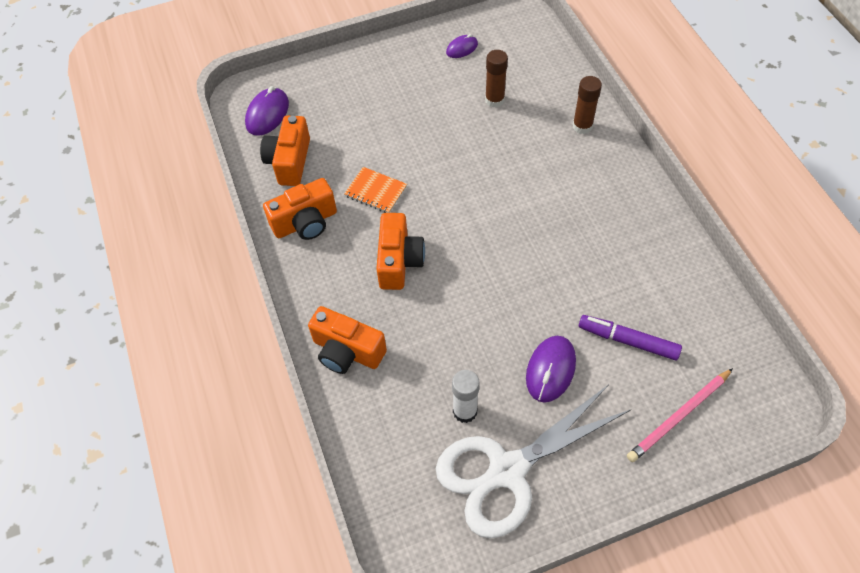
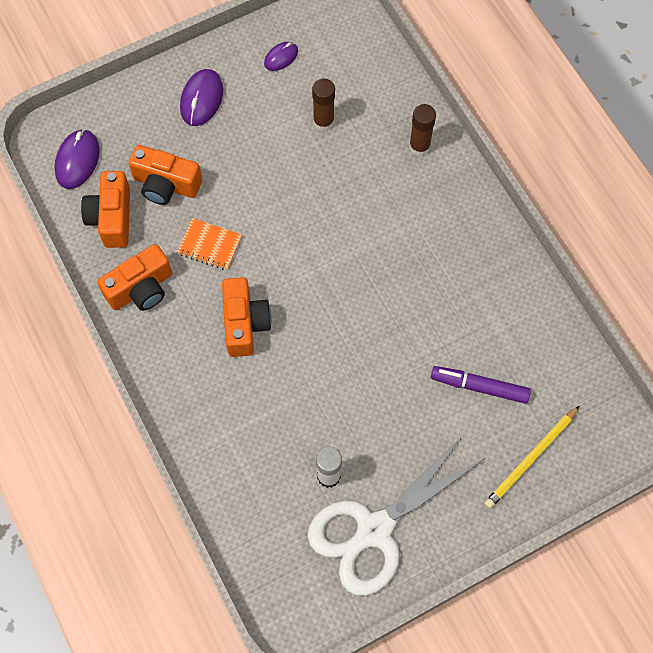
camera: 10 degrees left, 10 degrees up
(347, 351) = (206, 427): orange camera -> orange camera (166, 184)
(550, 370) = (407, 425): purple mouse -> purple mouse (201, 99)
(679, 416) = (531, 459): pink pencil -> yellow pencil

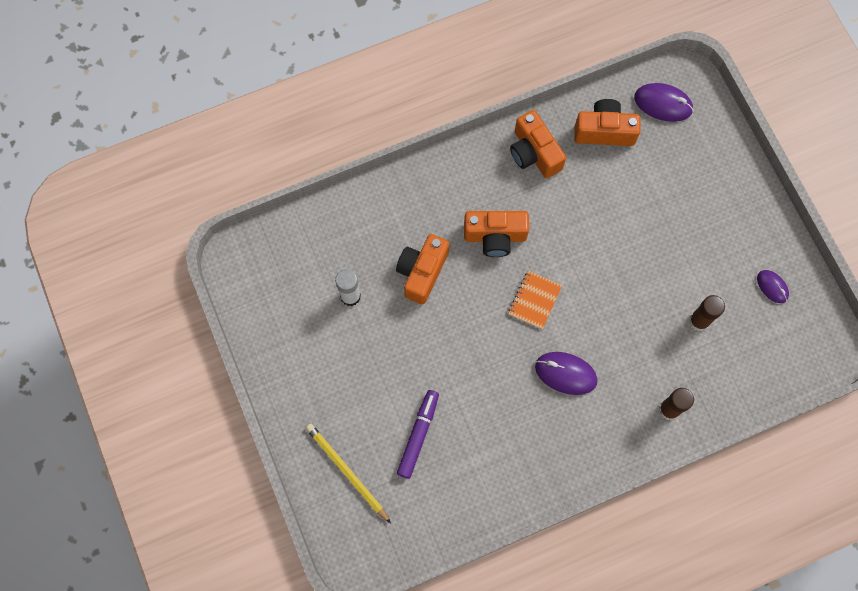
camera: 95 degrees right, 5 degrees up
(166, 184) = (635, 177): orange camera -> orange camera (422, 272)
(201, 99) = (725, 211): purple mouse -> purple mouse (565, 373)
(210, 245) = (573, 211): orange notebook -> orange notebook (534, 300)
(374, 530) = (299, 329): white scissors -> none

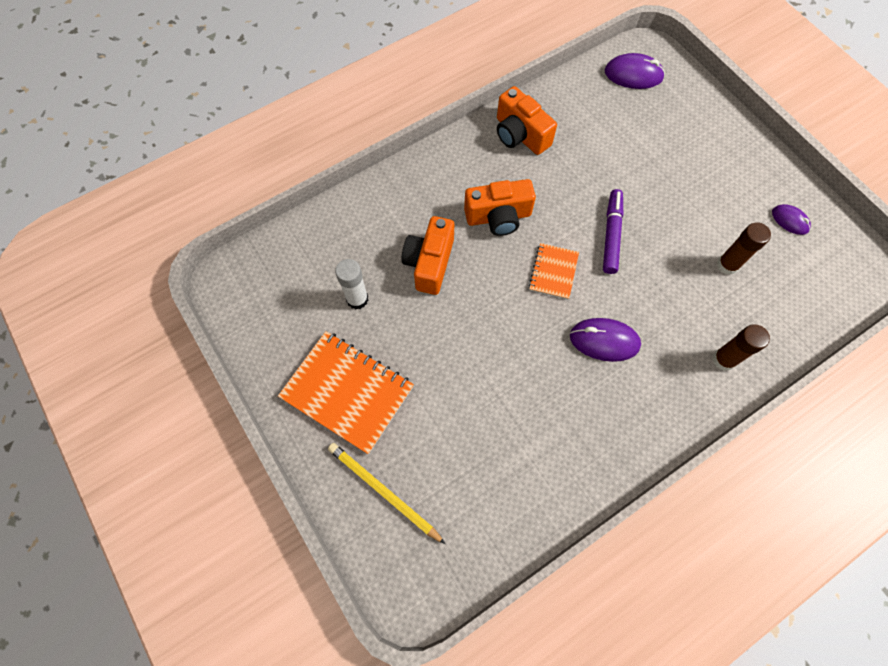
camera: 10 degrees left, 5 degrees down
(329, 381) = (347, 392): none -> orange notebook
(418, 435) = (458, 435): purple marker -> purple marker (611, 235)
(604, 131) = (584, 106): orange camera -> none

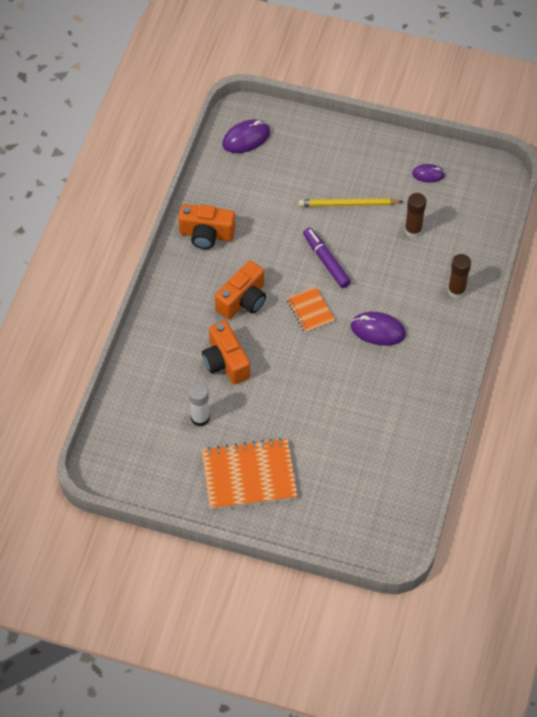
camera: 40 degrees left, 10 degrees down
(383, 491) = (325, 511): yellow pencil -> yellow pencil (348, 204)
(604, 340) = (378, 330): purple mouse -> purple mouse turned 45 degrees clockwise

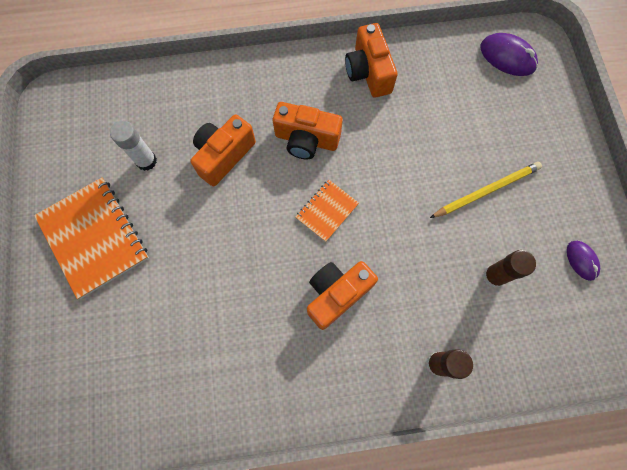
camera: 65 degrees right, 15 degrees up
(326, 261) = (399, 200): purple marker -> none
(348, 204) = (486, 190): yellow pencil -> yellow pencil turned 90 degrees clockwise
(378, 330) = (336, 294): purple mouse -> orange camera

